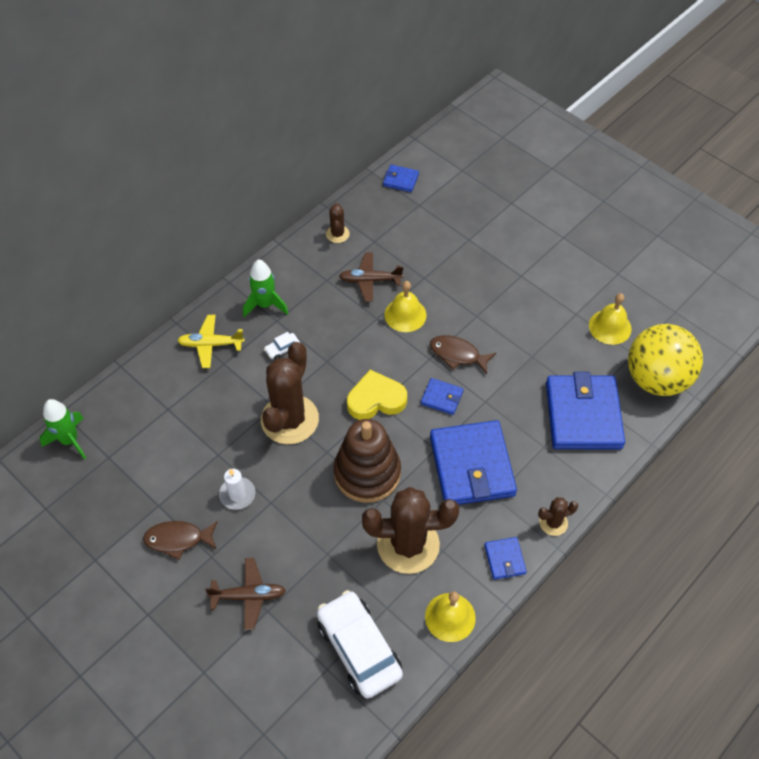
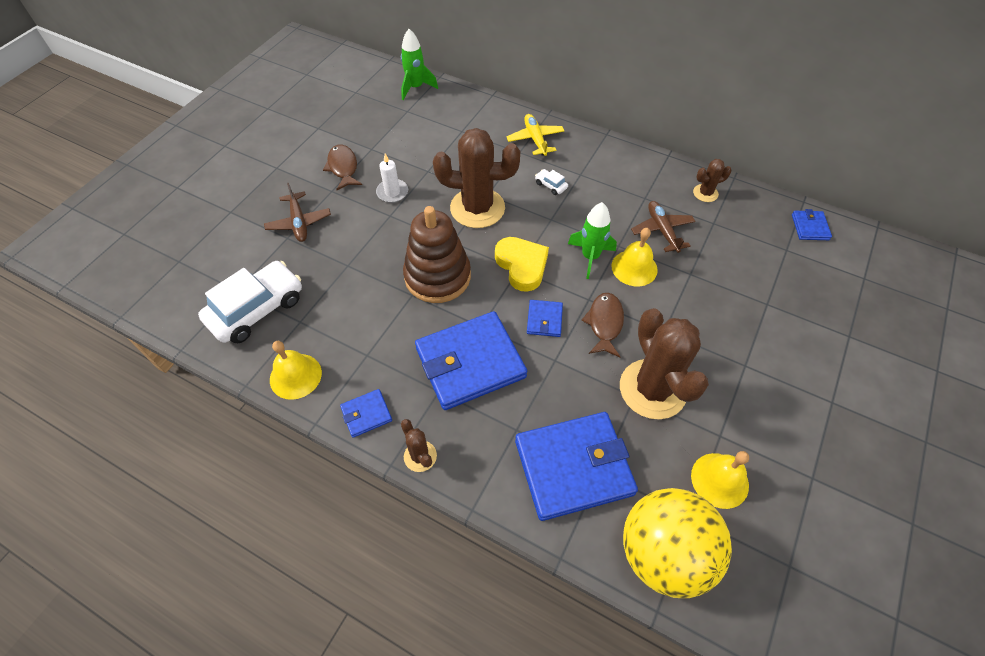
camera: 75 degrees right, 0 degrees up
(265, 305) = (594, 163): green rocket -> green rocket (590, 257)
(408, 545) = (367, 325): brown cactus -> brown cactus (652, 389)

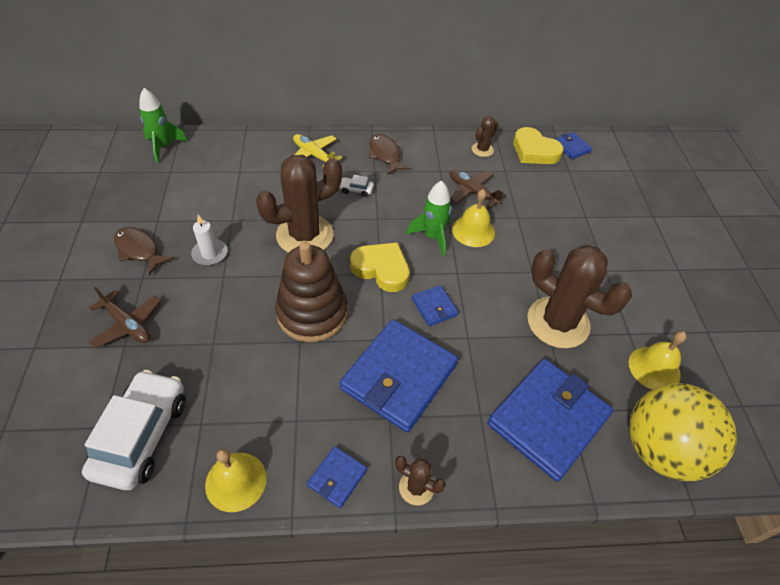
camera: 35 degrees left, 5 degrees down
(604, 323) = (484, 287): brown fish -> brown fish (385, 155)
(762, 215) = (534, 151): none -> yellow heart

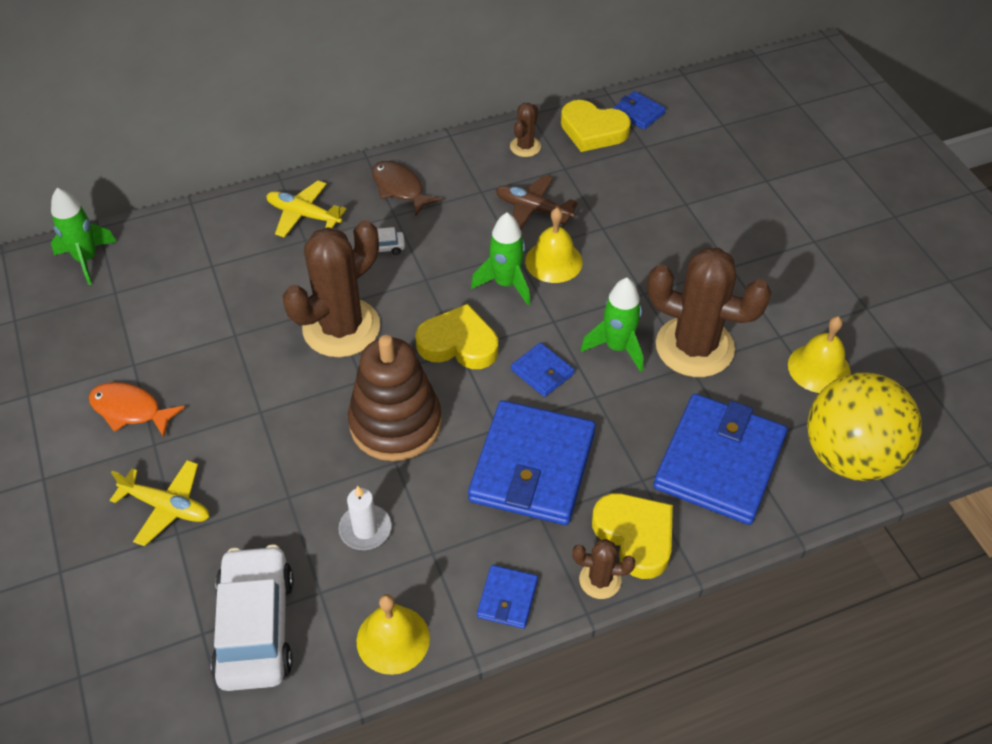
camera: 15 degrees left, 0 degrees up
(127, 324) = (167, 507): brown plane -> yellow plane
(139, 250) = (130, 410): brown fish -> orange fish
(210, 254) = (228, 387): white candle -> white candle (365, 529)
(458, 460) = (635, 536): none -> yellow heart
(497, 305) = (617, 347): none -> green rocket

